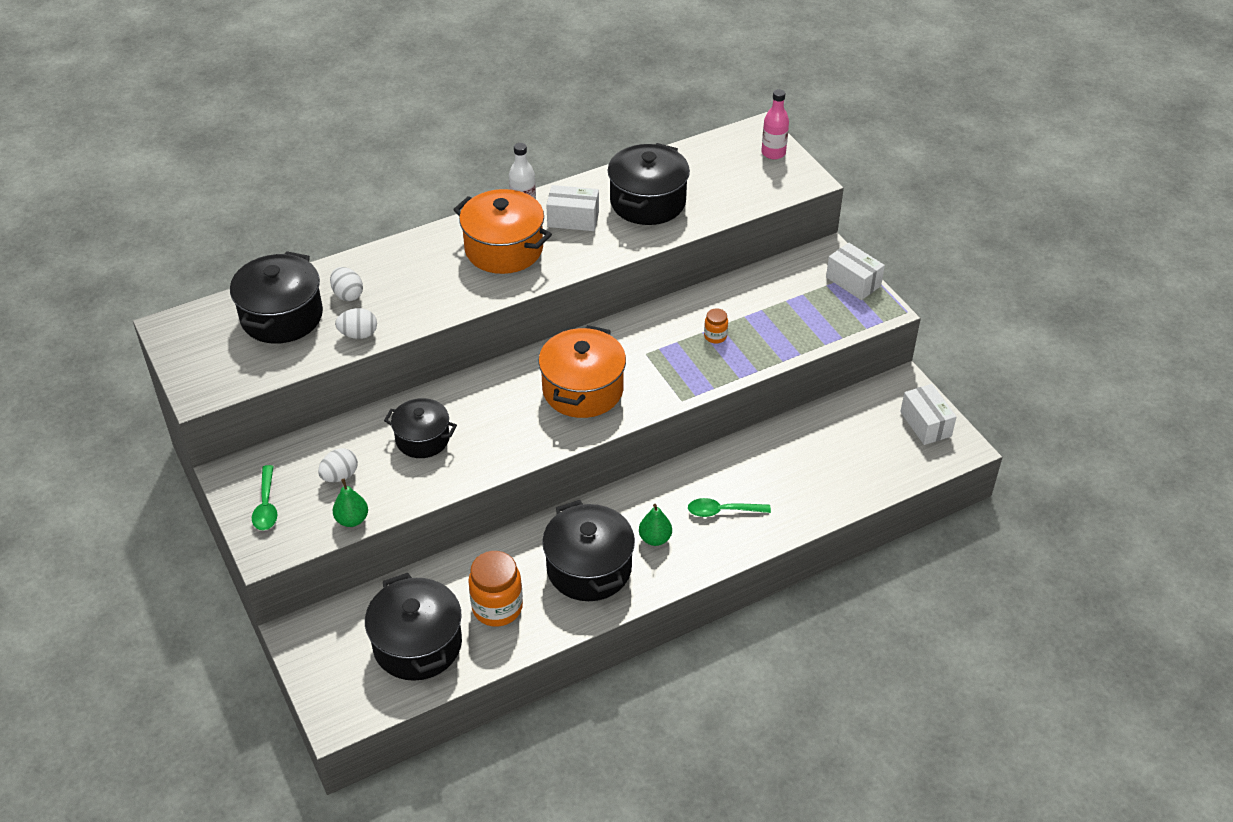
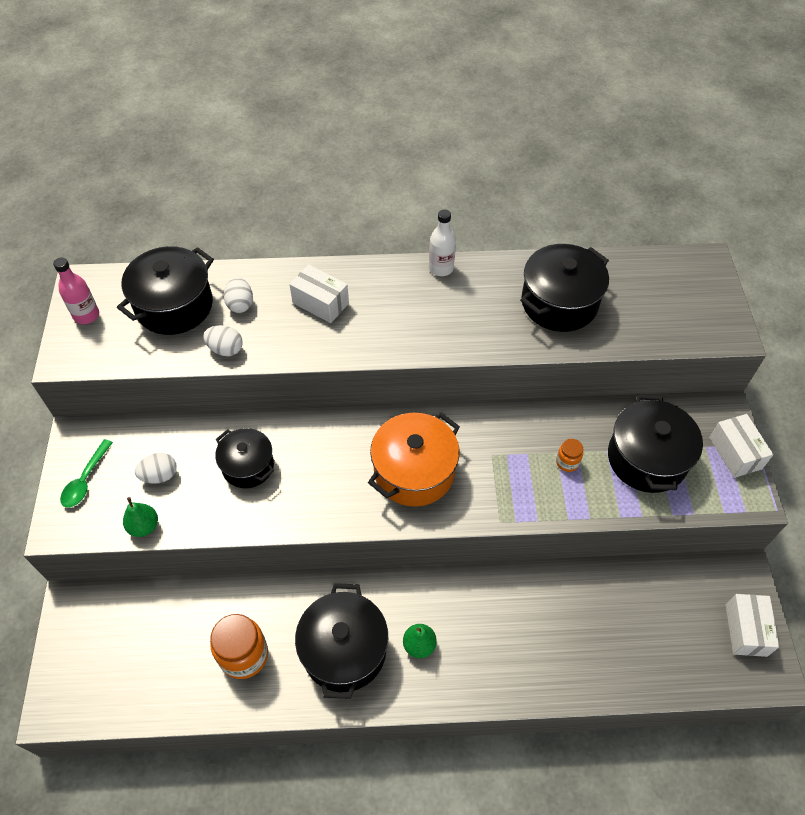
camera: 25 degrees right, 10 degrees up
(417, 644) = (158, 662): black pot -> black pot (646, 458)
(504, 249) = (400, 306): orange pot -> none
(573, 219) = (479, 297): white box -> white box (320, 303)
(722, 511) = (496, 643): green spoon -> none
(773, 153) = (710, 291): pink bottle -> pink bottle (86, 315)

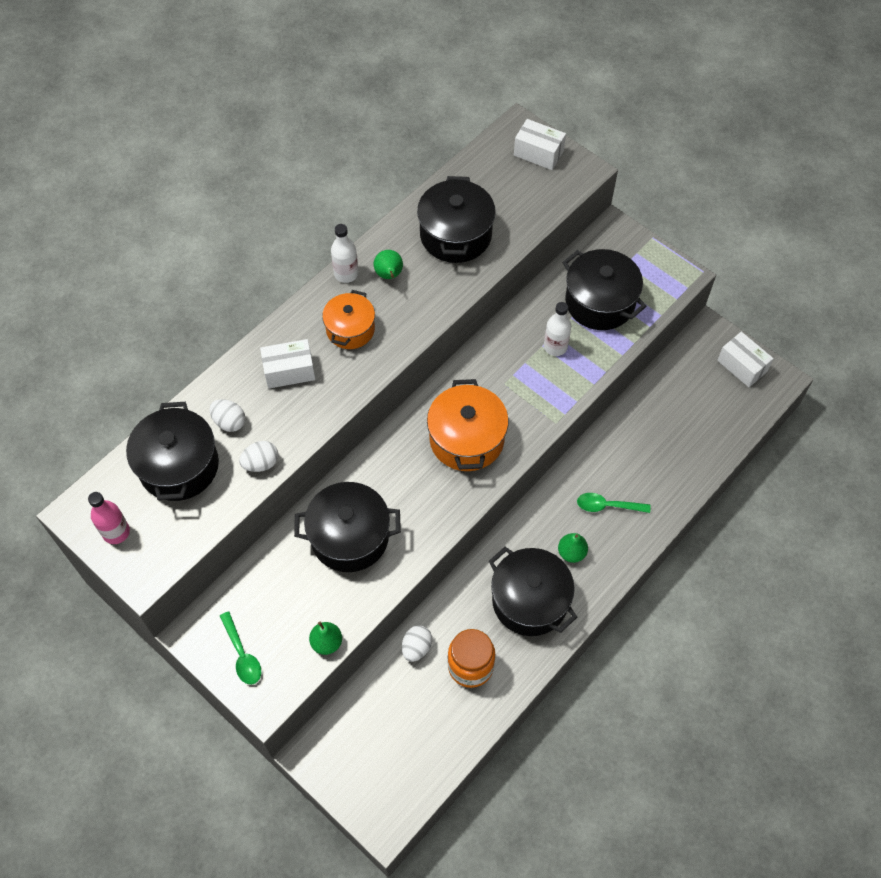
camera: 45 degrees left, 5 degrees up
(160, 475) = (294, 601): white egg -> white egg (416, 647)
(248, 466) = (350, 537): black pot -> black pot, size x1.54
(397, 308) = (350, 329): none -> orange pot
(472, 293) = (389, 275): none -> green pear
(491, 636) = (607, 506): none -> green spoon
(567, 462) = (555, 347): orange jar -> white bottle
(735, 453) = (646, 253): white box -> white box (538, 153)

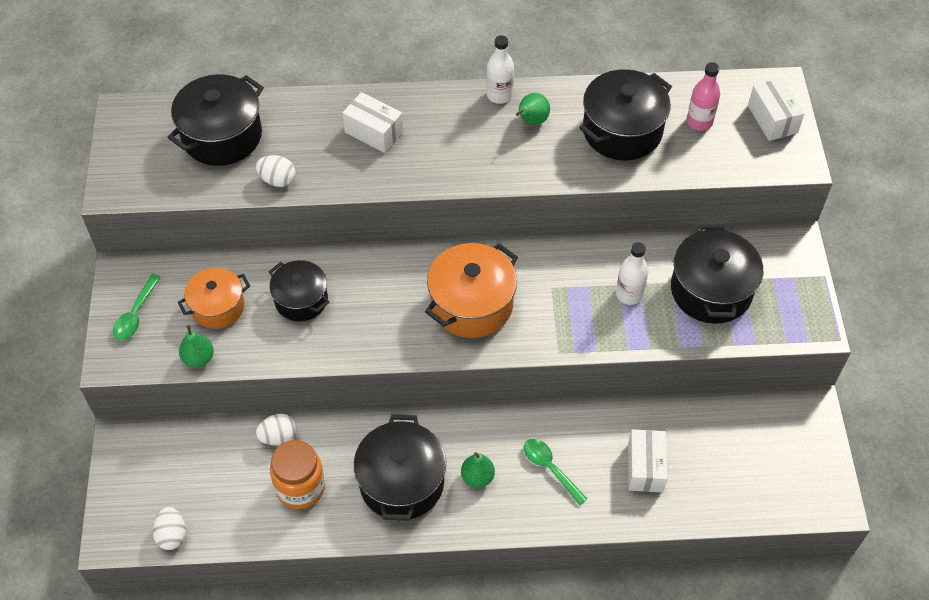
camera: 45 degrees right, 5 degrees down
(116, 532) = (131, 146): pink bottle -> pink bottle (699, 122)
(229, 422) = (290, 134): white egg -> white egg (172, 535)
(350, 329) = (454, 137): orange pot -> orange pot (218, 307)
(350, 537) = (301, 300): black pot -> black pot, size x0.65
(742, 366) = (809, 461): white box -> white box (645, 467)

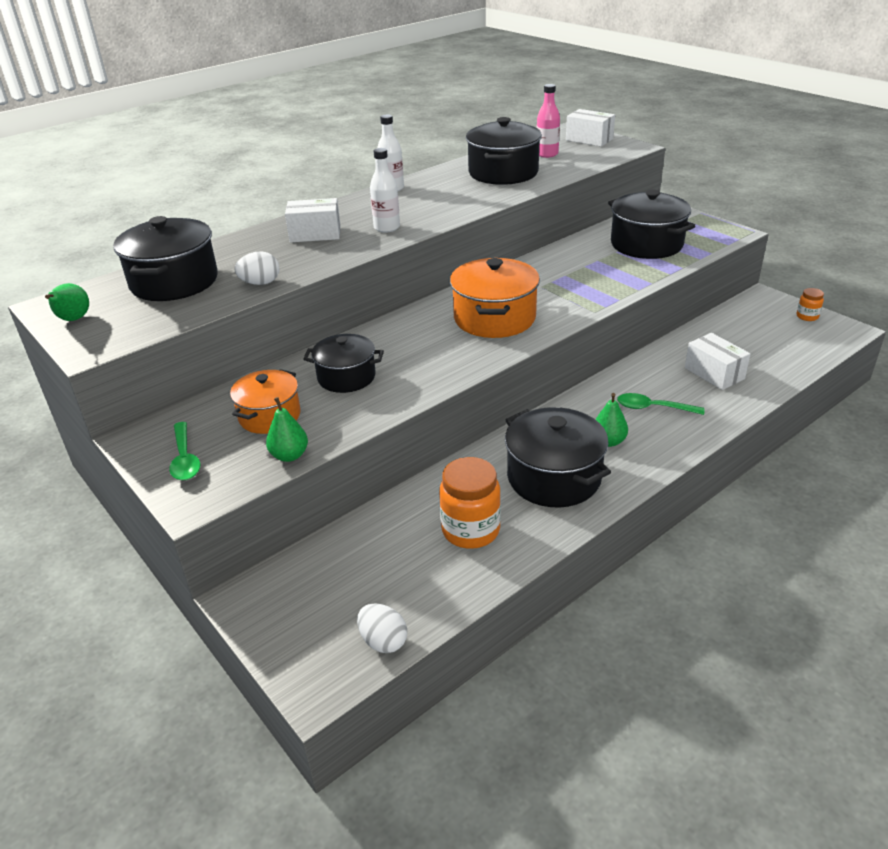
camera: 35 degrees left, 20 degrees down
(278, 437) = (407, 508): white egg -> none
(531, 121) = (433, 190): green pear -> green pear (73, 319)
(629, 294) = (598, 267): white bottle -> white bottle (387, 228)
(819, 461) = (807, 316): none -> orange jar

